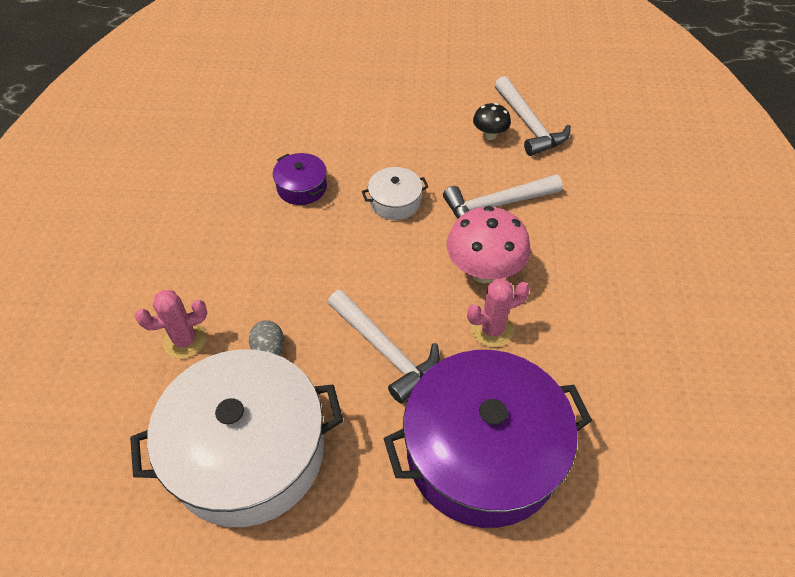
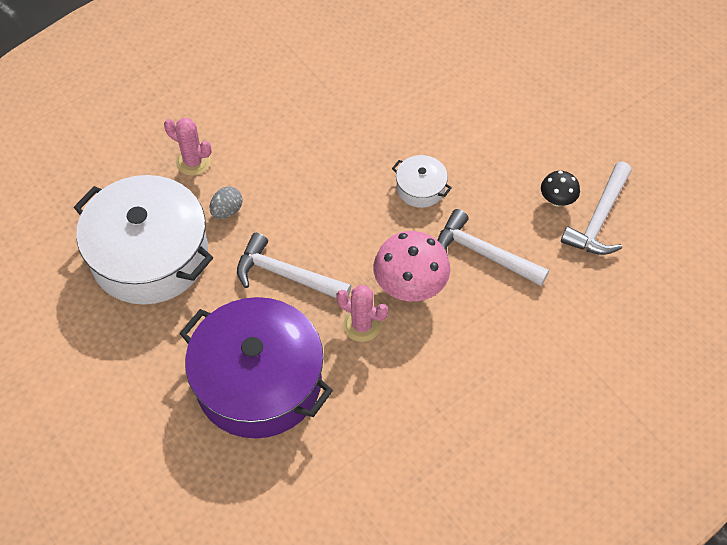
camera: 50 degrees right, 5 degrees up
(302, 187) = (376, 124): purple pot -> none
(385, 351) = (285, 275): white hammer -> white hammer turned 105 degrees clockwise

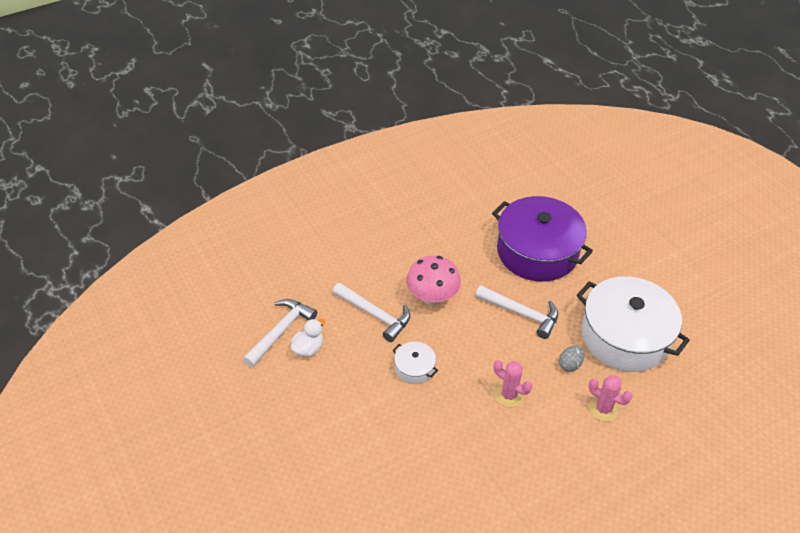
camera: 175 degrees left, 10 degrees down
(362, 325) = (468, 277): pink cactus -> pink cactus (508, 395)
(557, 200) = (308, 348): black mushroom -> white duck

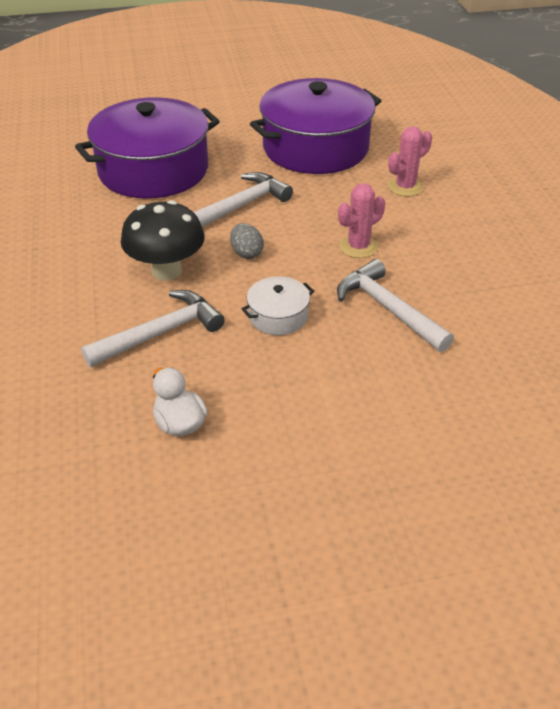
camera: 70 degrees left, 5 degrees down
(281, 331) = (123, 451): white hammer -> white hammer (388, 308)
(432, 298) = (166, 271): pink mushroom -> black mushroom
(570, 364) = (335, 192): grey egg -> grey egg (246, 253)
(625, 336) = (315, 148): white pot -> purple pot

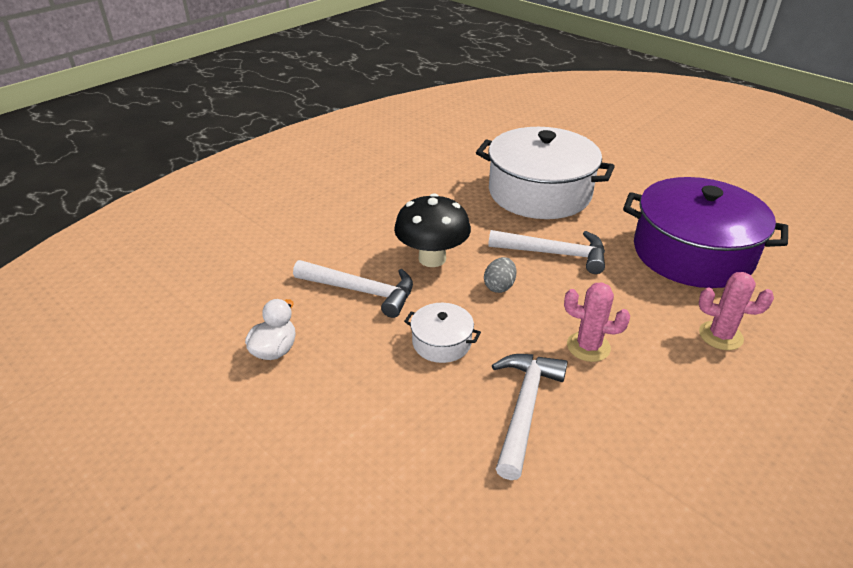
camera: 55 degrees right, 5 degrees down
(153, 170) = (539, 192): purple pot -> white pot

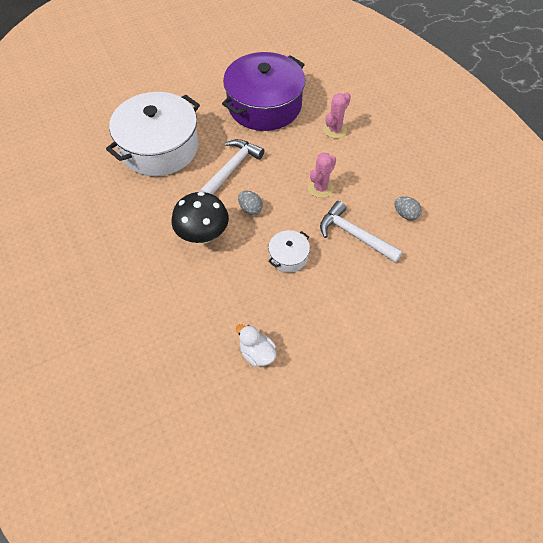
camera: 70 degrees left, 20 degrees up
(362, 291) = (218, 287): white hammer -> none
(615, 471) = (405, 214): none -> grey egg

